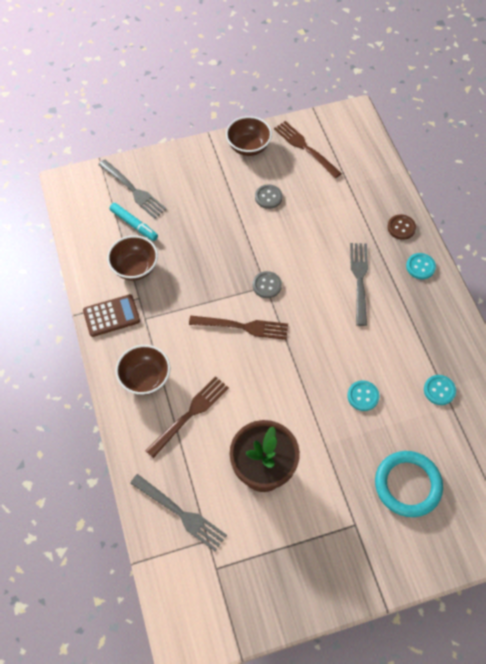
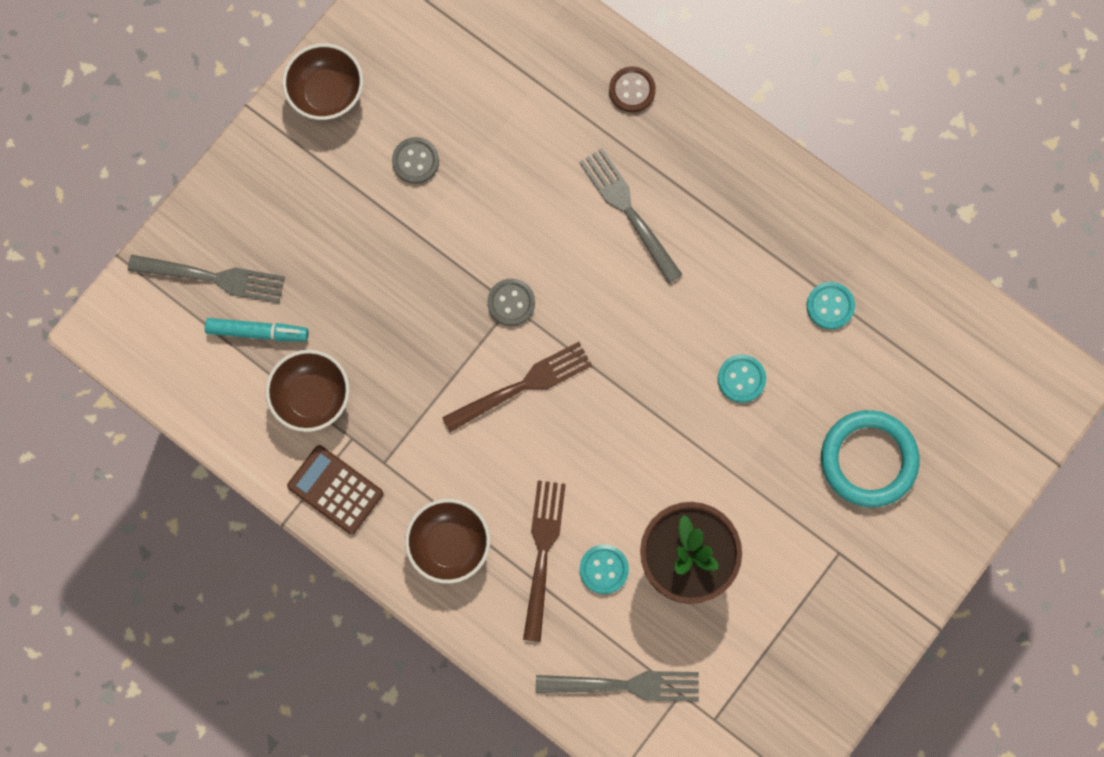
camera: 35 degrees left, 15 degrees up
(111, 316) = (335, 490): brown calculator -> brown calculator turned 90 degrees counterclockwise
(305, 148) = (410, 42): brown fork -> none
(420, 267) = (696, 136): turquoise button -> turquoise button (604, 569)

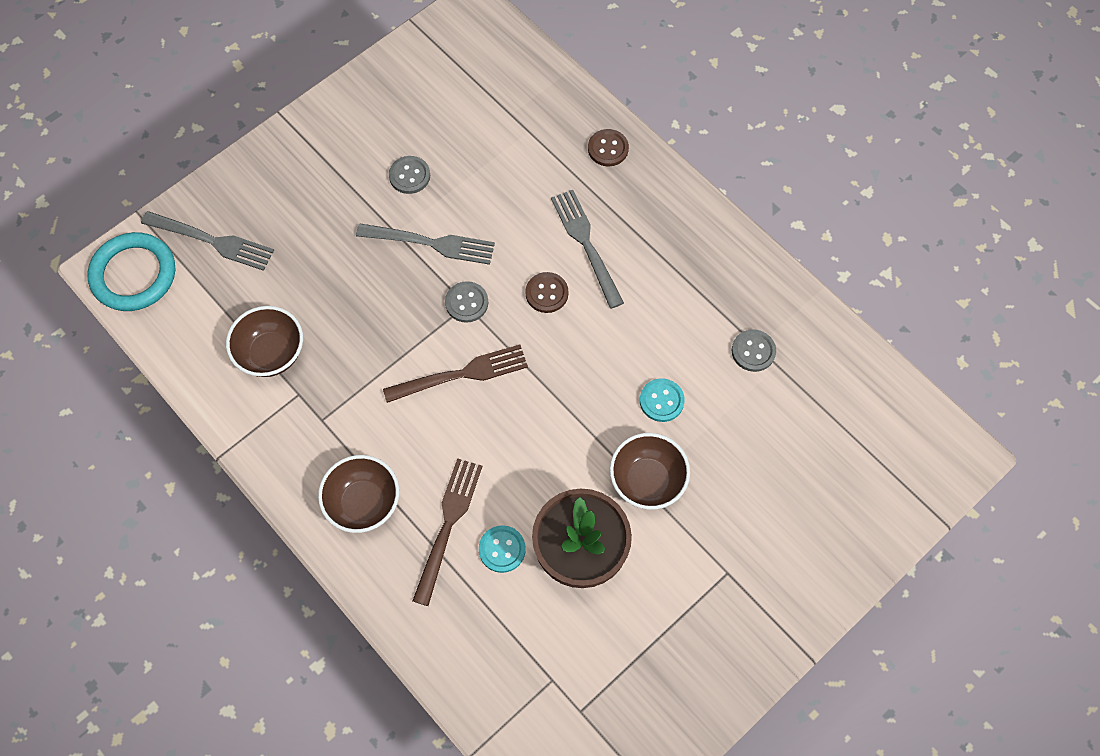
camera: 10 degrees right, 10 degrees down
(257, 332) = (238, 291): turquoise marker -> none
(326, 94) = (347, 112): brown bowl -> brown bowl (647, 481)
(335, 490) = (272, 436): brown calculator -> none
(596, 277) = (546, 293): none -> brown button
(624, 685) = (500, 662): grey fork -> grey fork (431, 243)
(830, 306) = (753, 351): turquoise button -> grey button
(868, 460) = (768, 492): turquoise ring -> turquoise ring (134, 274)

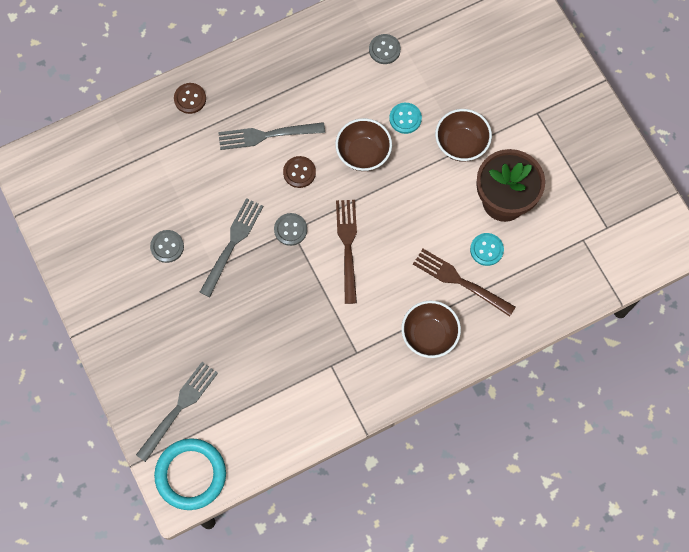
camera: 75 degrees left, 5 degrees up
(271, 353) = (292, 379): brown bowl -> brown bowl (363, 153)

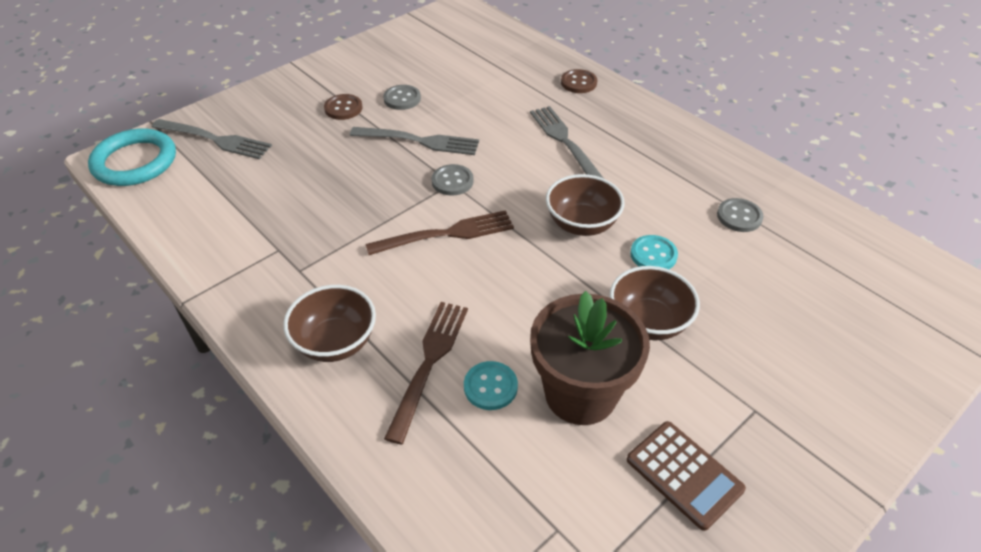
camera: 75 degrees right, 25 degrees down
(299, 172) = (530, 175): brown button -> brown button (343, 108)
(567, 166) = (684, 474): none -> brown calculator

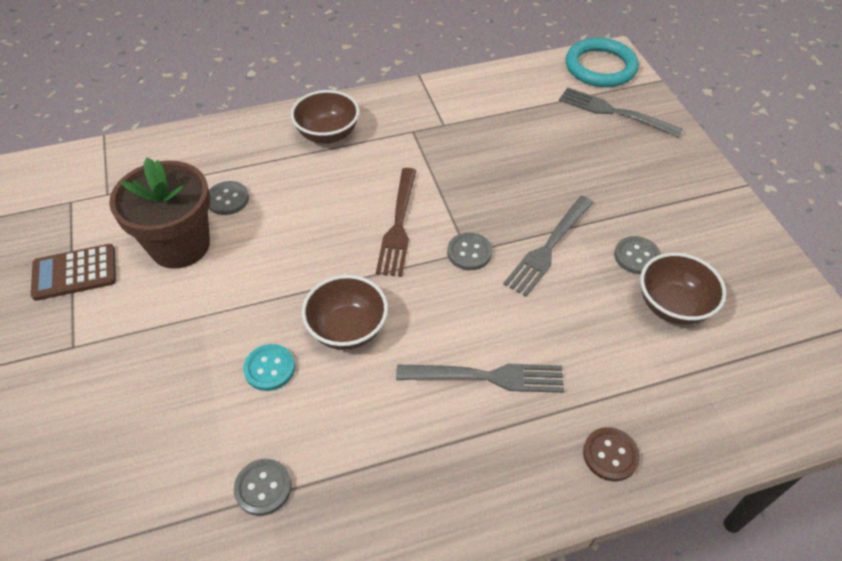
camera: 115 degrees right, 5 degrees up
(215, 139) = (614, 112): grey fork -> grey fork turned 75 degrees clockwise
(343, 108) = (635, 205): brown button -> none
(429, 363) = (273, 174): brown fork -> none
(490, 387) = (227, 199): turquoise button -> grey button
(648, 322) = (203, 321): brown bowl -> brown bowl (672, 306)

